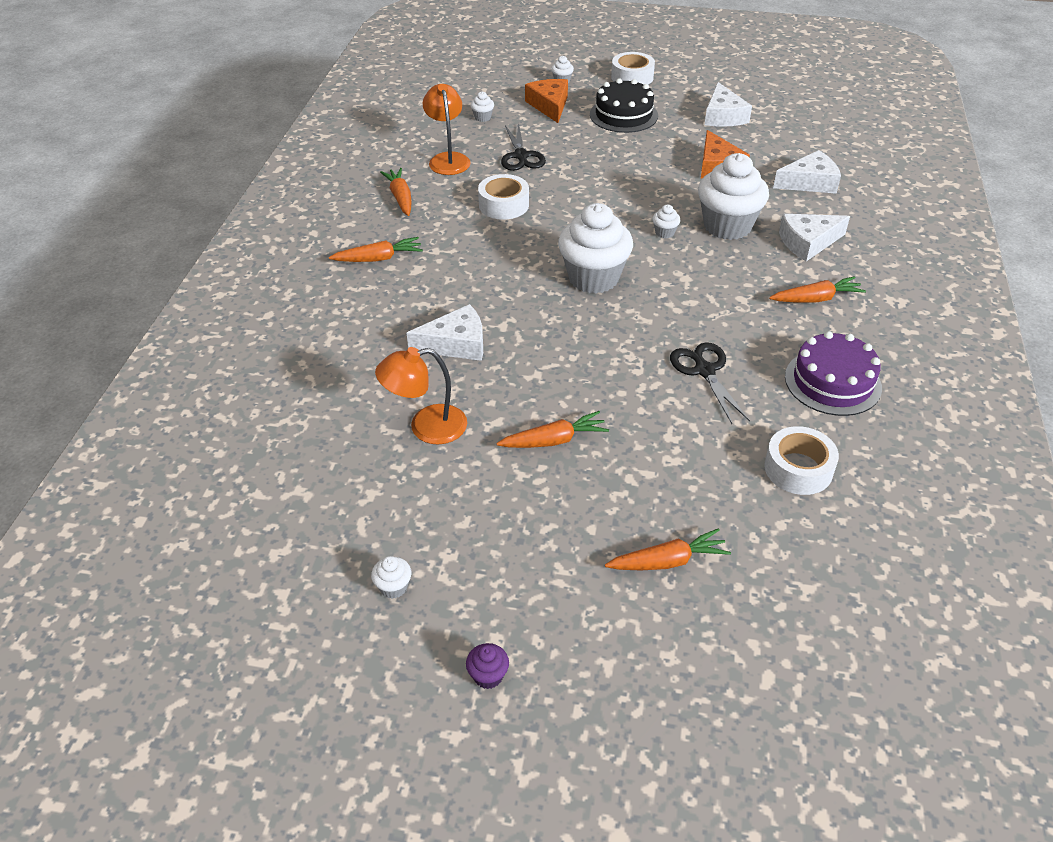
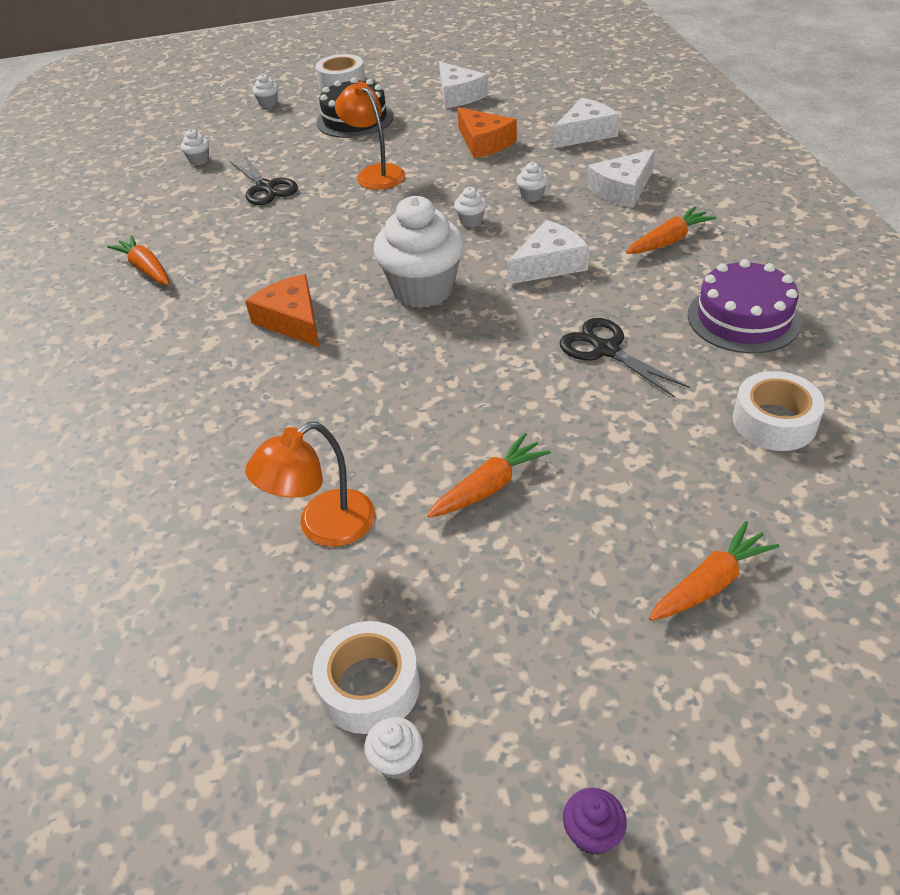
camera: 20 degrees left, 0 degrees up
(378, 258) = (154, 344): orange carrot -> none
(448, 159) = (182, 213): orange lamp -> orange lamp (375, 173)
(456, 344) = (305, 413): white cheese -> white cheese (549, 264)
(504, 205) = (275, 243): white tape -> white tape (369, 686)
(549, 105) = (269, 130): orange cheese -> orange cheese (292, 320)
(727, 226) = (532, 196): white cupcake -> white cupcake, size x0.40

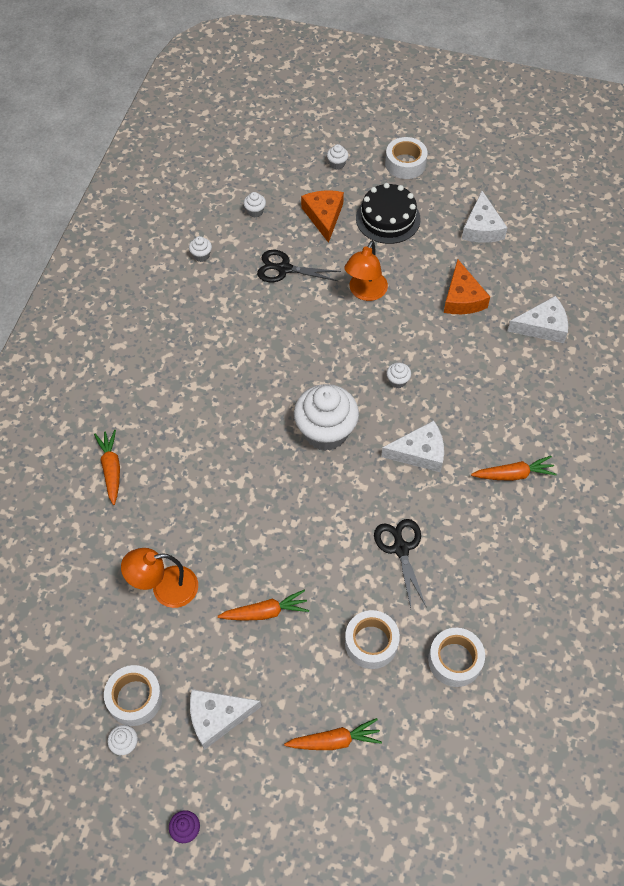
camera: 25 degrees right, 15 degrees up
(146, 269) = (169, 315): orange carrot -> orange carrot (111, 469)
(265, 188) = (284, 269): black scissors -> black scissors turned 105 degrees clockwise
(292, 320) = (232, 415): orange cheese -> orange cheese (324, 216)
(375, 173) = (365, 292): orange lamp -> orange lamp turned 150 degrees counterclockwise
(532, 196) = (455, 377): white cupcake -> white cupcake (201, 255)
(622, 189) = (522, 404): white cheese -> white cheese (217, 717)
(656, 453) = (371, 642): none -> white tape
(743, 318) = (505, 571): purple cake -> none

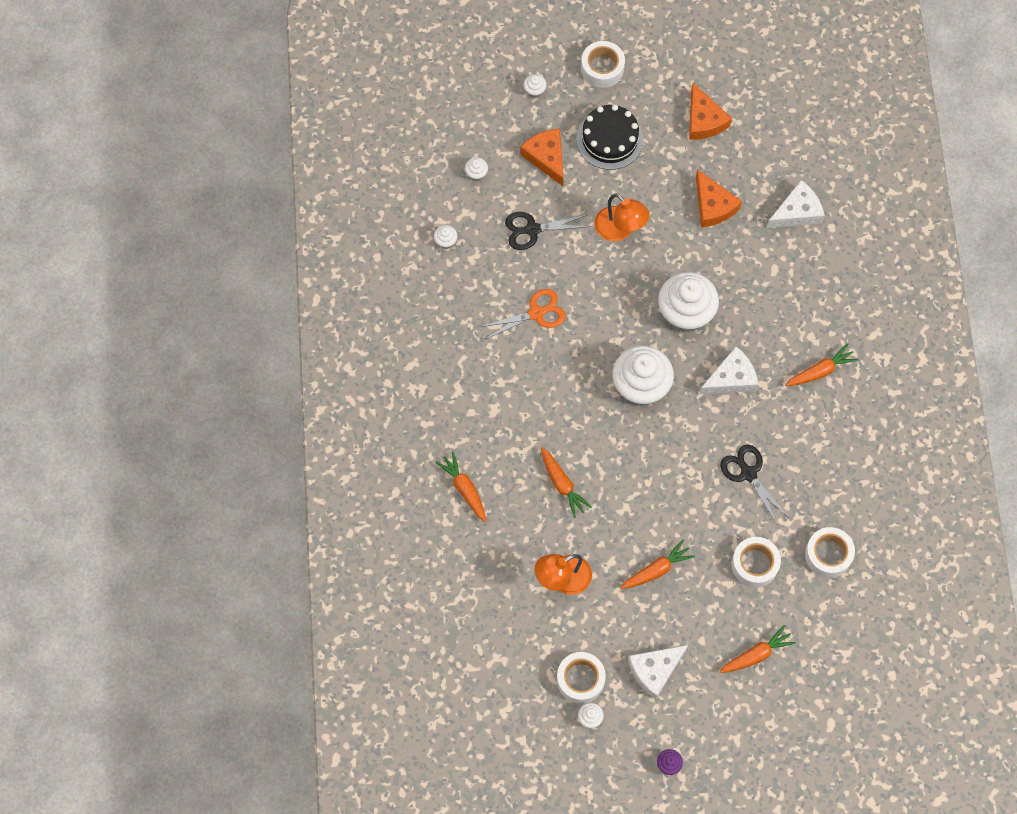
camera: 20 degrees left, 10 degrees up
(208, 496) = (562, 484): none -> orange carrot
(255, 338) = (536, 313): none -> orange scissors
(365, 292) = (620, 230): orange lamp -> orange lamp turned 45 degrees counterclockwise
(397, 381) = (685, 313): white cupcake -> white cupcake, size x2.50
(481, 228) = (704, 120): white cheese -> orange cheese

